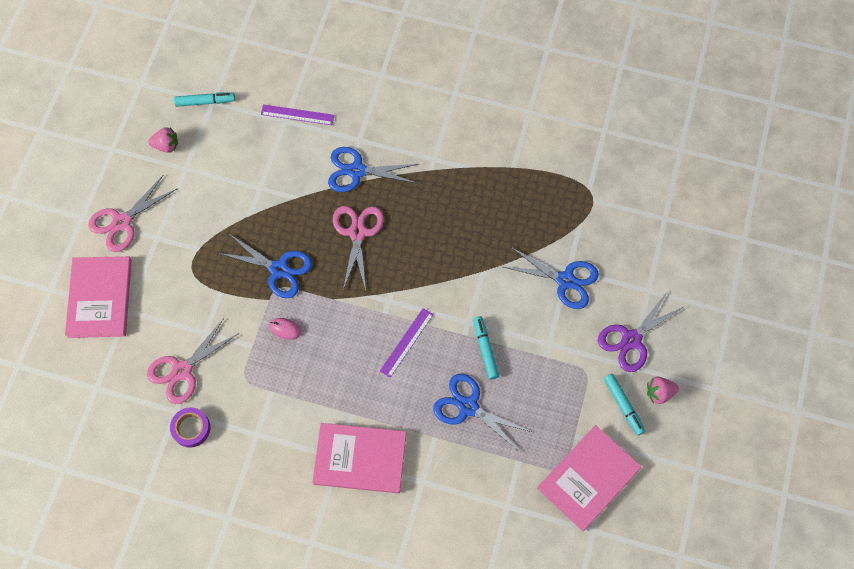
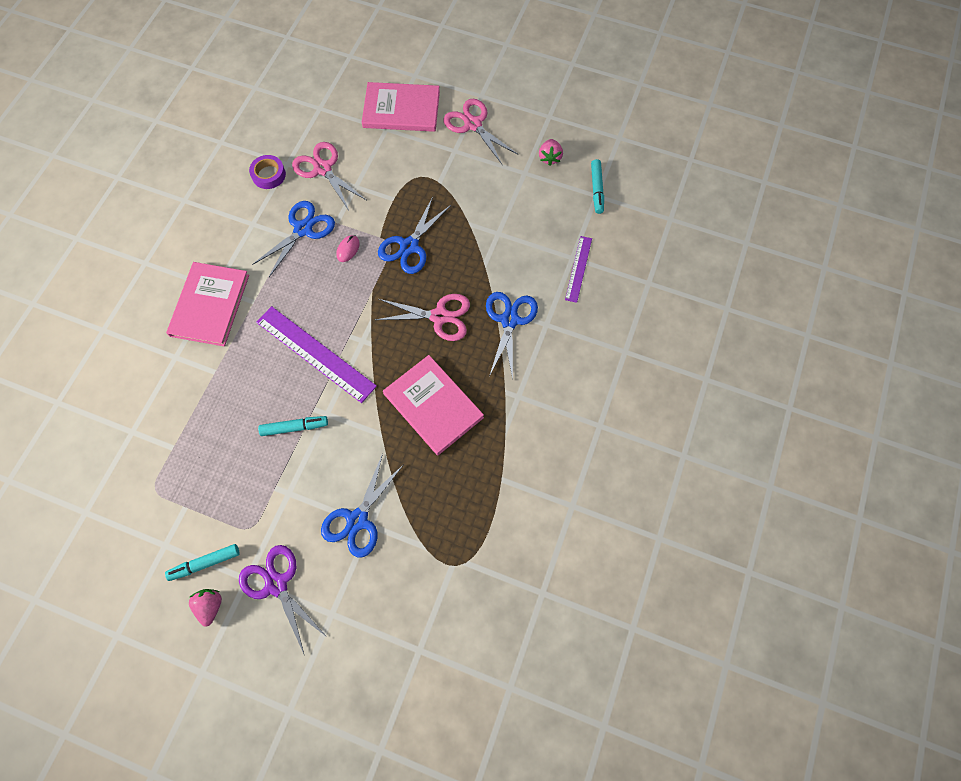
camera: 95 degrees right, 0 degrees up
(406, 342) = (315, 353): purple ruler -> purple ruler, size x1.80
(468, 406) = (238, 405): blue scissors -> blue scissors (303, 229)
(588, 478) = (138, 515): pink book -> pink book (433, 406)

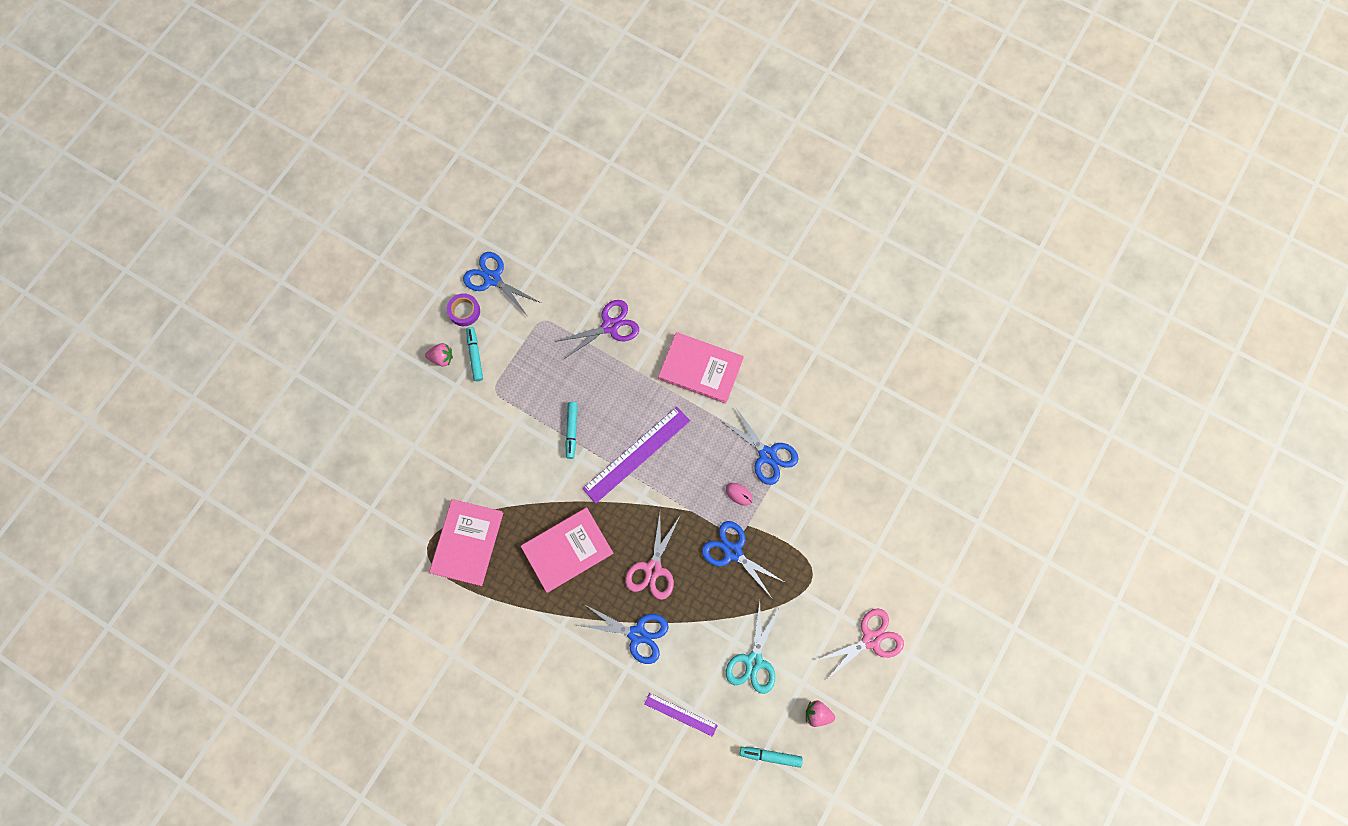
camera: 100 degrees right, 5 degrees up
(268, 175) = (834, 428): purple tape -> purple tape (464, 311)
(276, 584) = (446, 407): purple scissors -> purple scissors (610, 326)
(322, 168) = (835, 480): pink scissors -> none
(357, 520) = (481, 473): blue scissors -> blue scissors (492, 278)
(401, 109) = (899, 567): pink book -> pink book (467, 542)
(514, 214) = (753, 661): none -> turquoise scissors

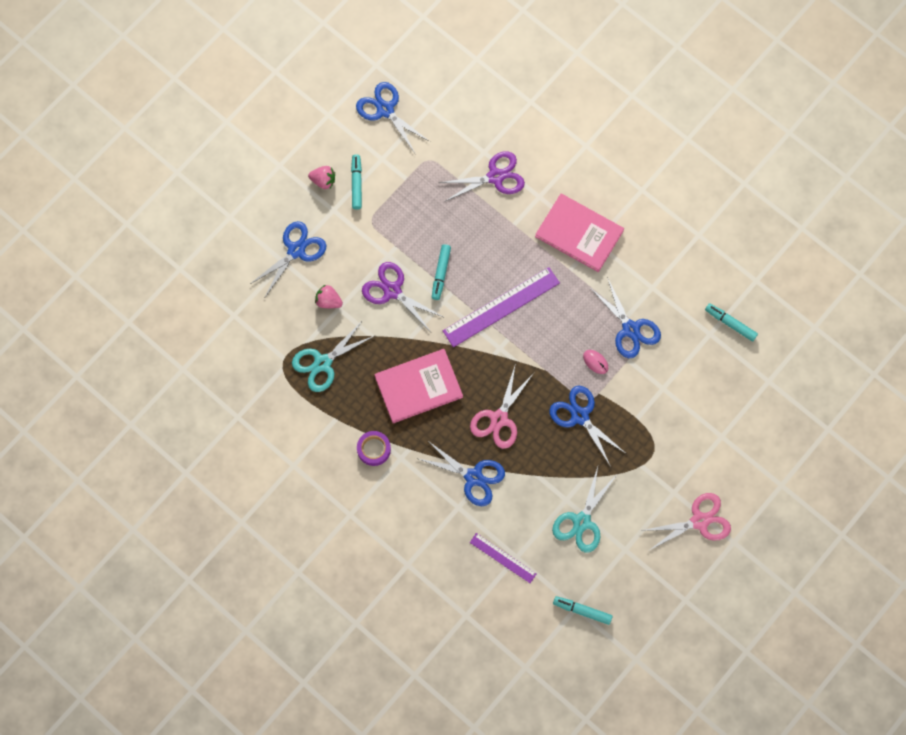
camera: 10 degrees right, 0 degrees up
(424, 432) = (296, 250): none -> blue scissors
(464, 311) = (352, 138): purple tape -> purple tape (374, 449)
(467, 542) = (322, 363): pink book -> turquoise scissors
(526, 456) = (392, 291): none -> purple scissors
(817, 714) = (634, 580): pink strawberry -> pink strawberry (328, 301)
(863, 432) = (730, 323): none -> turquoise marker

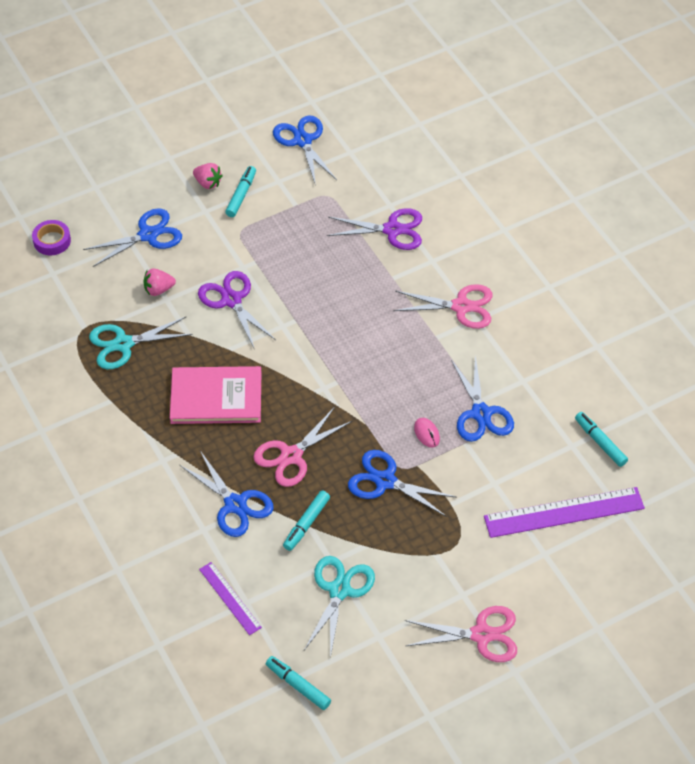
camera: 20 degrees right, 20 degrees down
(328, 301) = (158, 289): pink strawberry -> pink strawberry turned 60 degrees counterclockwise
(374, 449) = (137, 442): purple tape -> purple tape (52, 241)
(441, 273) = (292, 299): turquoise marker -> turquoise marker (306, 524)
(501, 307) = (344, 349): purple ruler -> purple ruler (564, 513)
(579, 233) = (461, 307): pink book -> pink scissors
(579, 416) = (385, 481): blue scissors -> blue scissors turned 45 degrees counterclockwise
(581, 522) = (339, 590): turquoise scissors -> turquoise scissors turned 150 degrees clockwise

